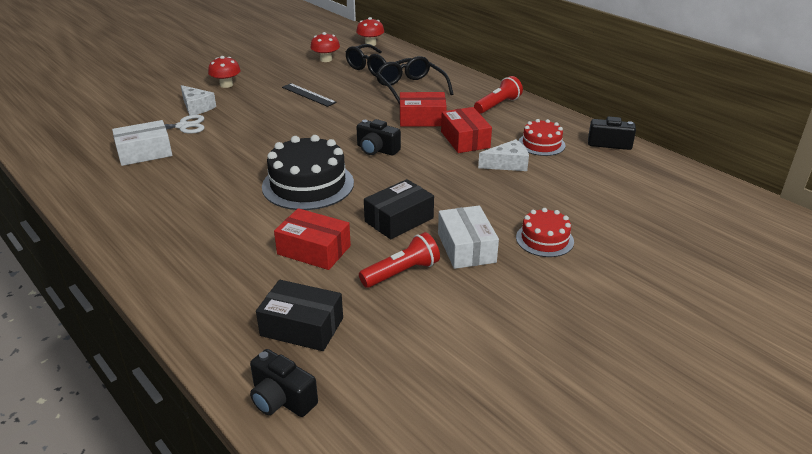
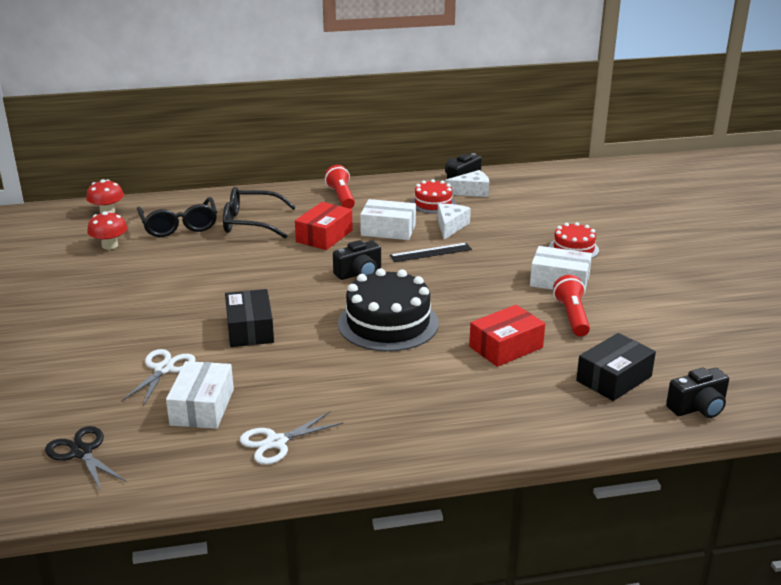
camera: 60 degrees left, 5 degrees down
(77, 134) = (82, 452): none -> black scissors
(114, 191) = (276, 442): none -> white scissors
(196, 107) = (122, 351): white cheese -> white cheese (471, 191)
(226, 85) = (85, 319): red mushroom -> none
(308, 95) = (189, 277): black ruler -> black ruler (431, 252)
(399, 220) = (493, 296): black box -> black box (250, 329)
(465, 140) = (388, 230): red box -> white box

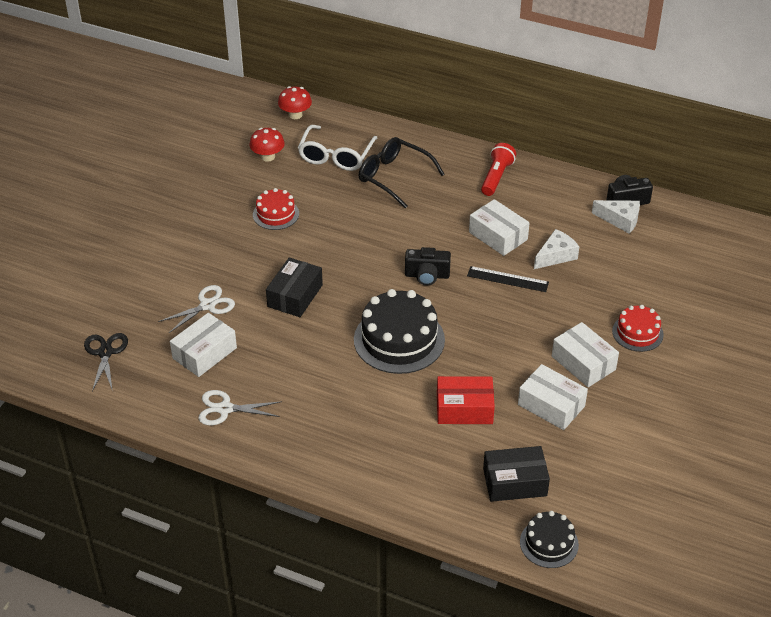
camera: 35 degrees right, 15 degrees up
(179, 226) = (336, 156): black glasses -> white glasses
(324, 236) = (438, 219): red box -> none
(433, 203) = (569, 220): red cake -> red cake (276, 214)
(572, 316) = (551, 405): red flashlight -> white box
(698, 408) = (549, 543): black camera -> black cake

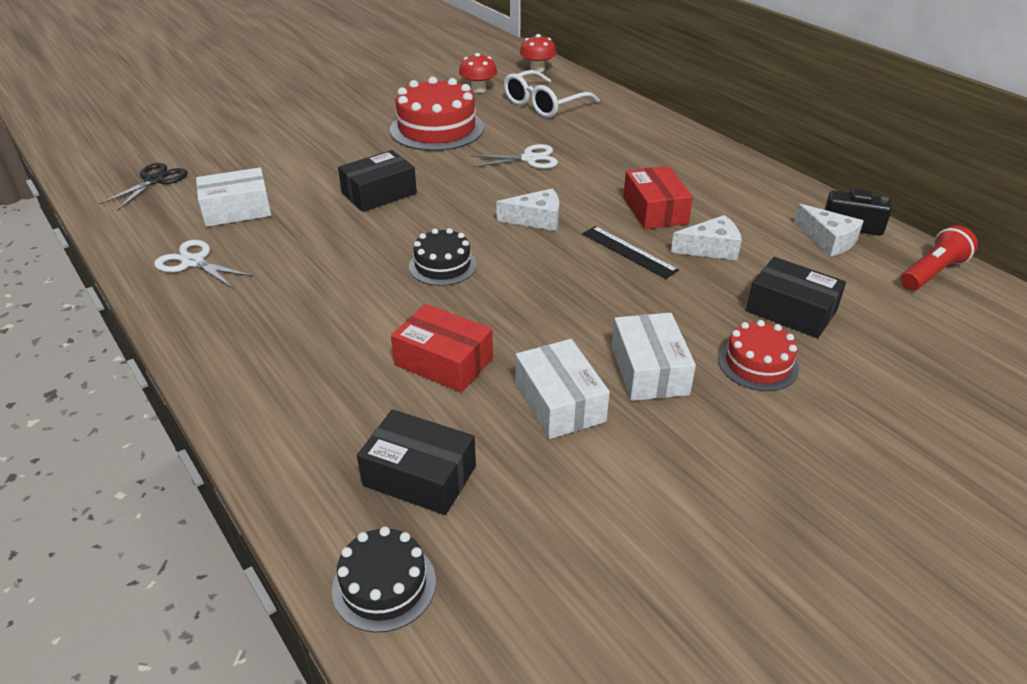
camera: 30 degrees right, 5 degrees down
(207, 305) = (289, 175): white scissors -> white scissors (529, 159)
(276, 214) = (437, 129): red cake -> red cake, size x1.79
(394, 177) = (586, 133): black glasses -> none
(399, 339) = (442, 265): black cake -> black cake, size x0.56
(427, 275) = (536, 219): black camera -> white cheese
(496, 177) = (701, 162): red flashlight -> red flashlight (932, 272)
(498, 236) = (655, 210): white box -> red box
(632, 286) = (791, 311): none -> black box

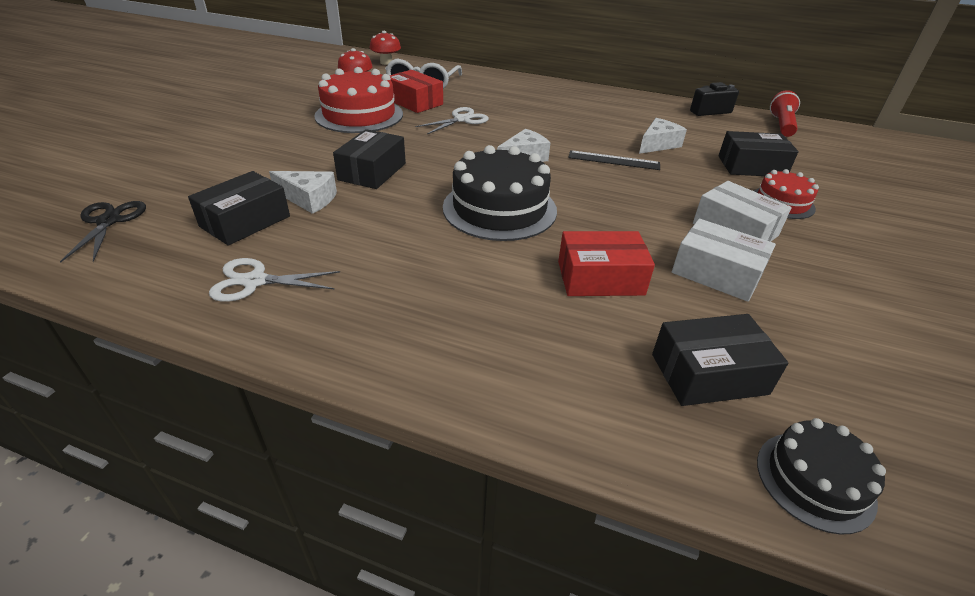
camera: 35 degrees left, 0 degrees up
(237, 210) = (245, 221): white box -> black box
(442, 265) = (499, 208): black cake -> black cake, size x1.79
(655, 210) = (592, 131): red box -> red box (415, 102)
(828, 240) = (710, 122): white cheese -> white cheese (309, 199)

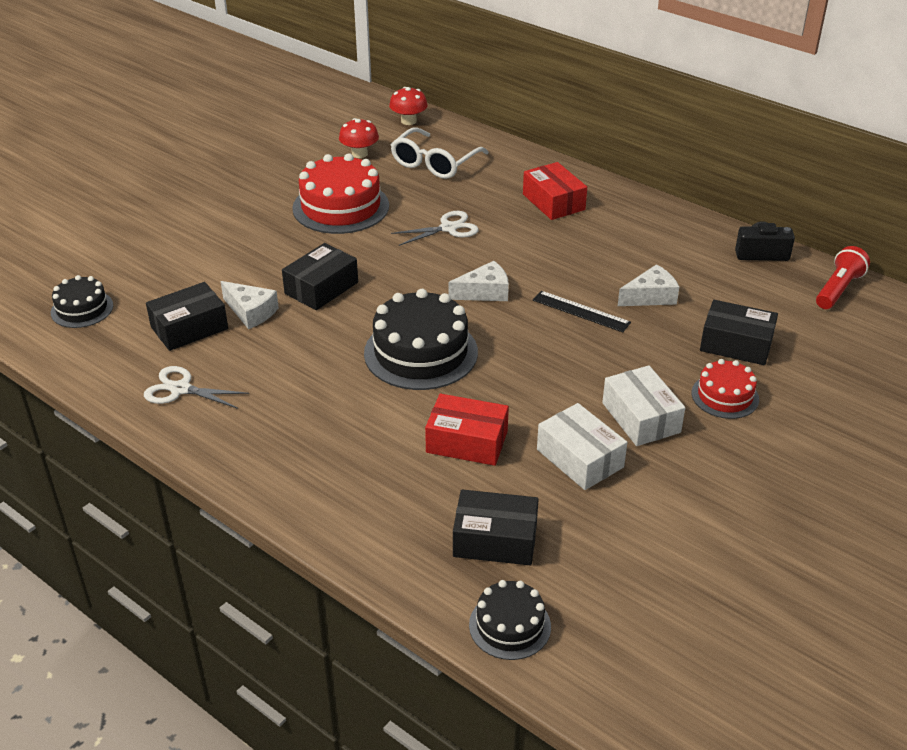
camera: 20 degrees right, 0 degrees up
(109, 221) = (82, 309): black scissors -> black cake
(415, 102) = (410, 194): red box -> red box (553, 202)

